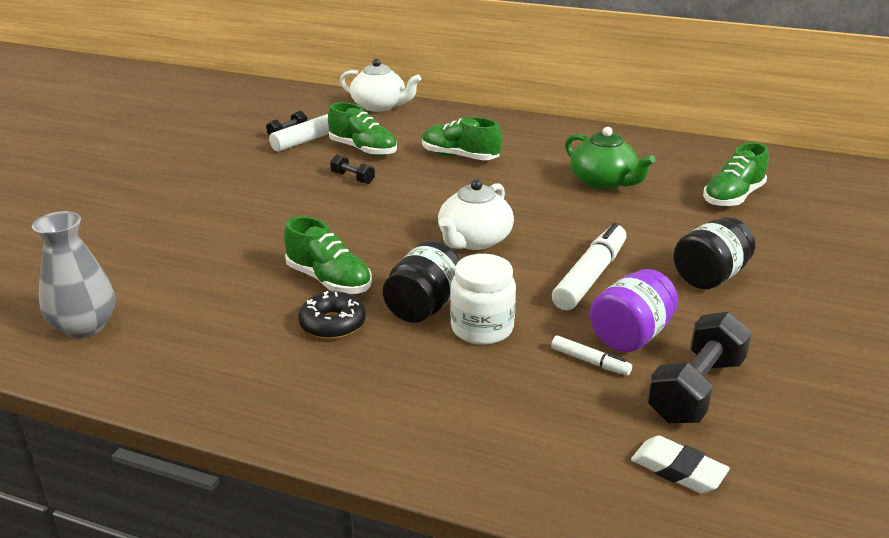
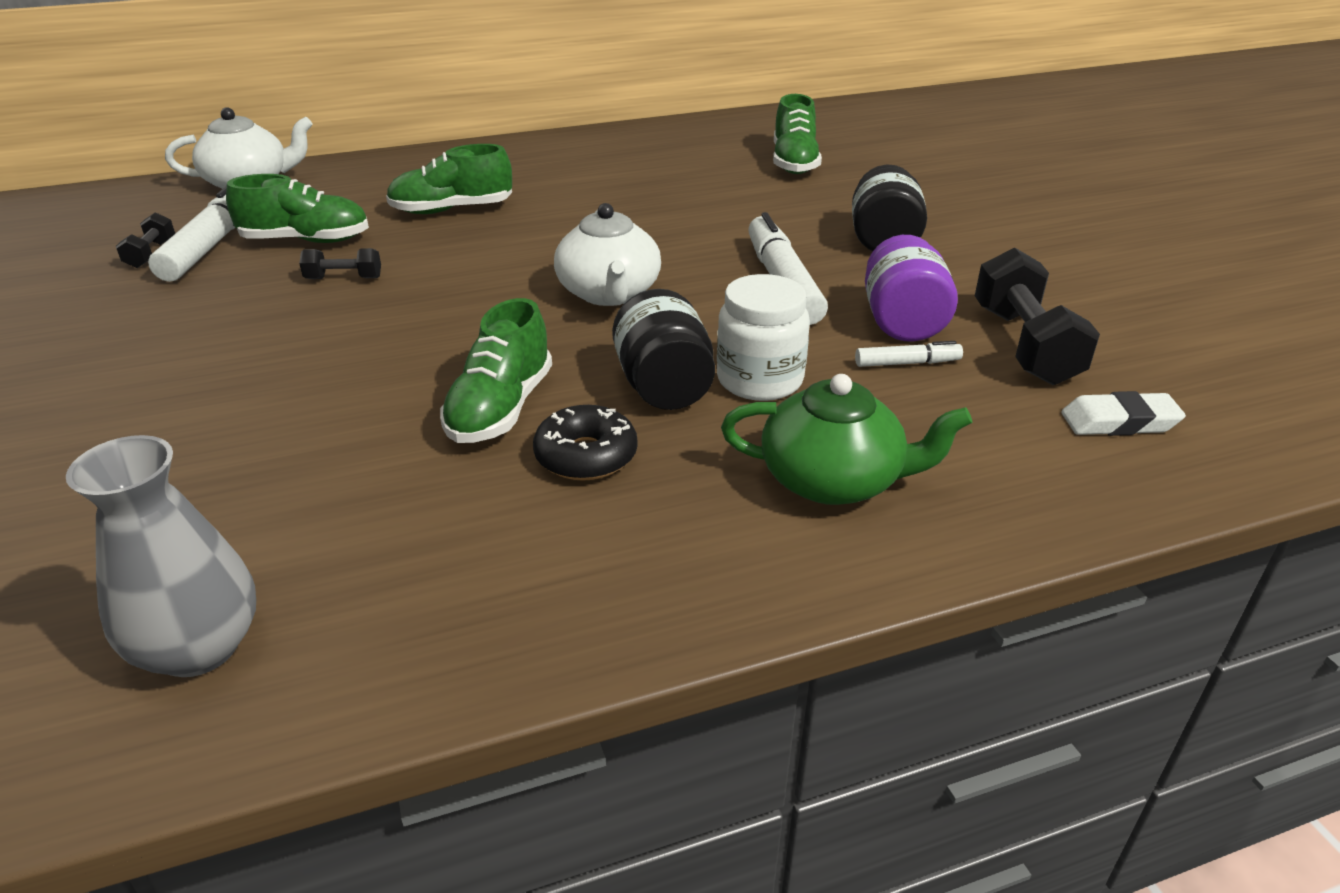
camera: 40 degrees left, 5 degrees up
(329, 280) = (500, 408): green shoe -> green shoe turned 105 degrees clockwise
(603, 182) = (655, 187): green teapot -> green teapot (833, 480)

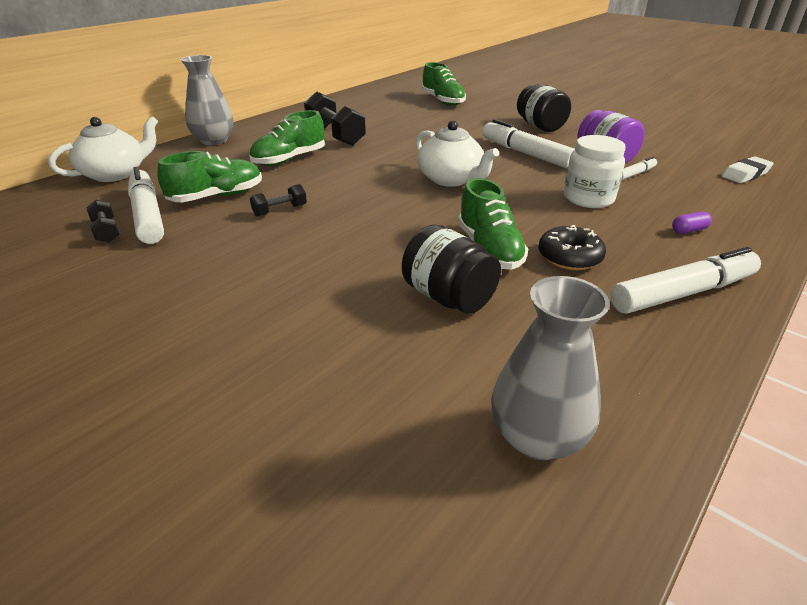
camera: 30 degrees left, 0 degrees up
(405, 161) = (214, 140): none -> grey vase
(655, 564) = (682, 293): none -> white marker
(664, 387) = (551, 214): black jar -> black jar (448, 297)
(833, 480) = (689, 230): green teapot -> purple capsule
(1024, 345) = (665, 154): black dumbbell -> black dumbbell (335, 135)

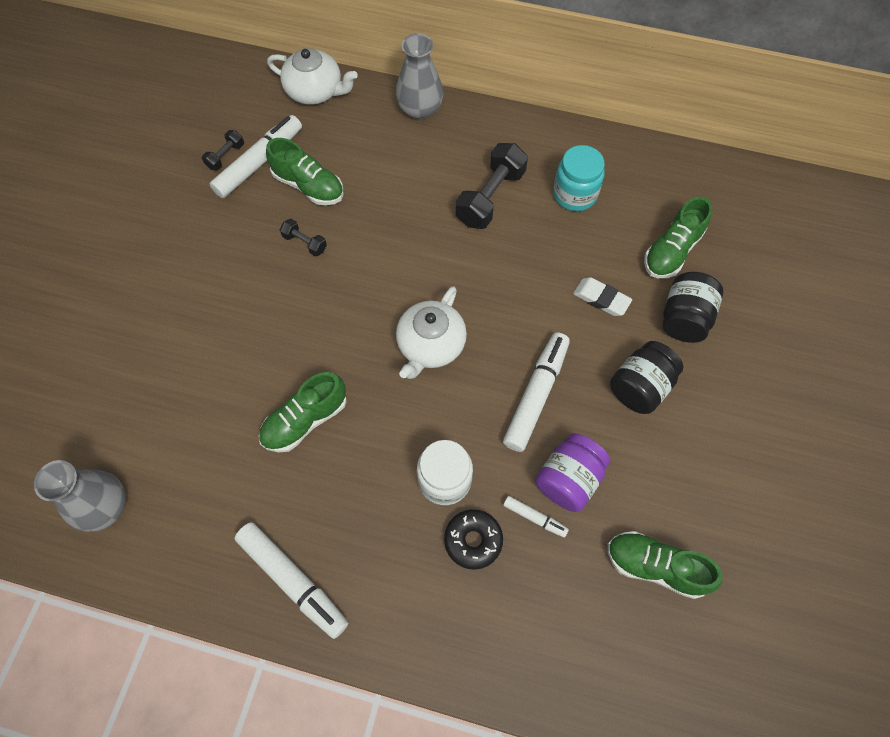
camera: 65 degrees right, 30 degrees up
(289, 159) = (408, 193): green shoe -> green shoe (655, 567)
(367, 113) = (574, 194): none -> turquoise jar
(448, 297) = (225, 414): black jar -> black jar (684, 318)
(569, 257) = (317, 485): black donut -> black donut (473, 540)
(689, 230) = (413, 582): purple capsule -> none
(745, 174) = (598, 643): white eraser -> white eraser (601, 299)

